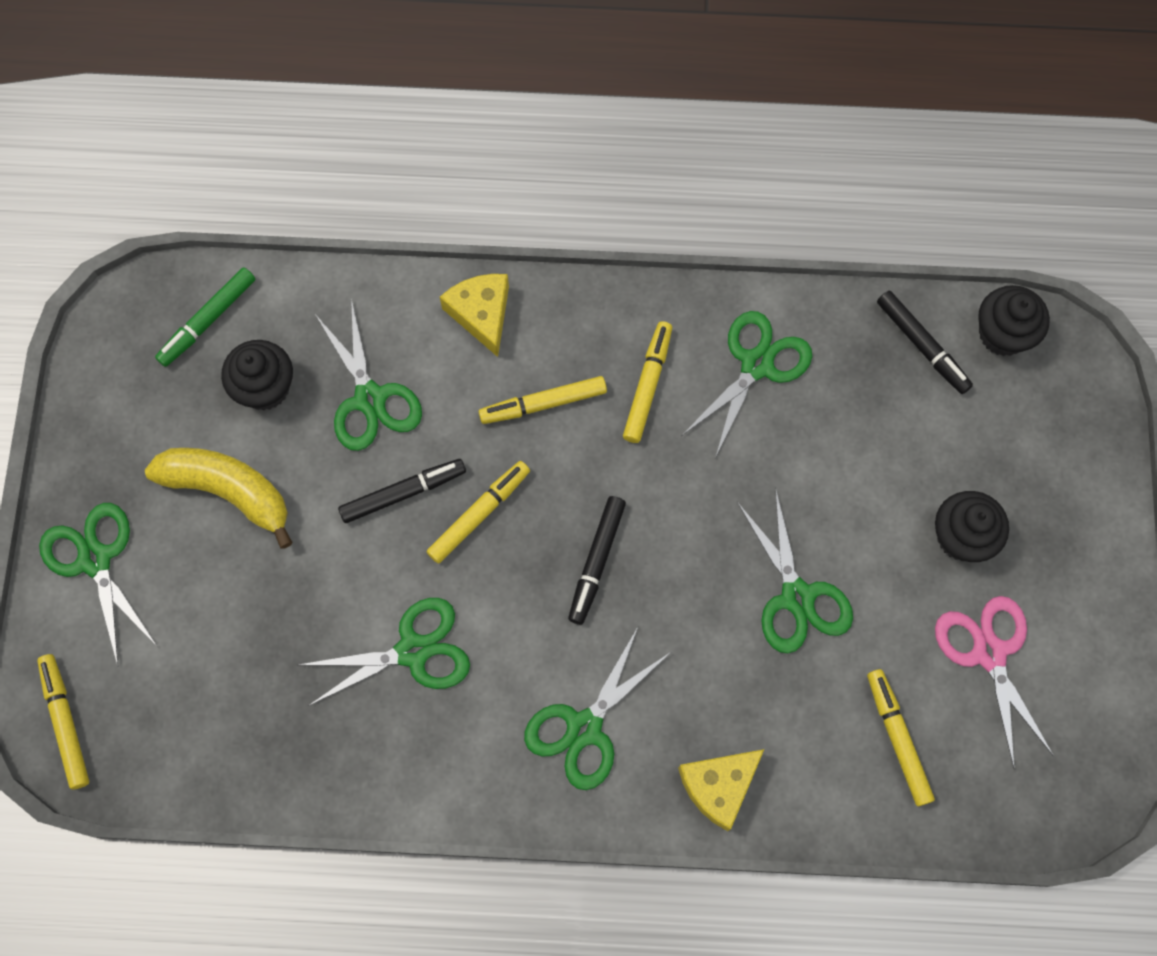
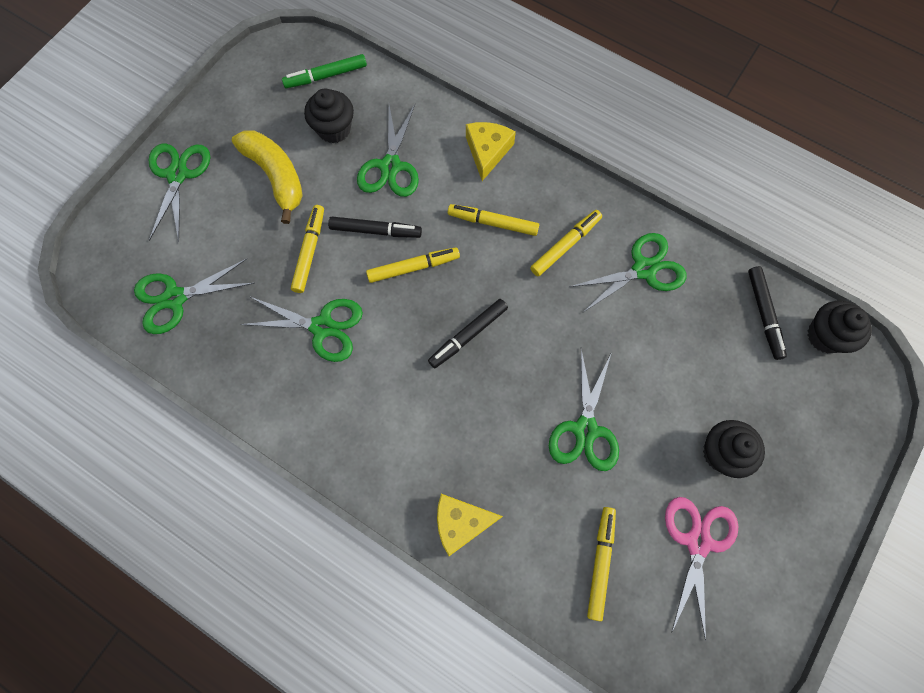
camera: 30 degrees right, 0 degrees up
(66, 722) = (101, 257): yellow marker -> yellow marker (310, 251)
(584, 728) = (397, 434): green scissors -> green scissors (175, 298)

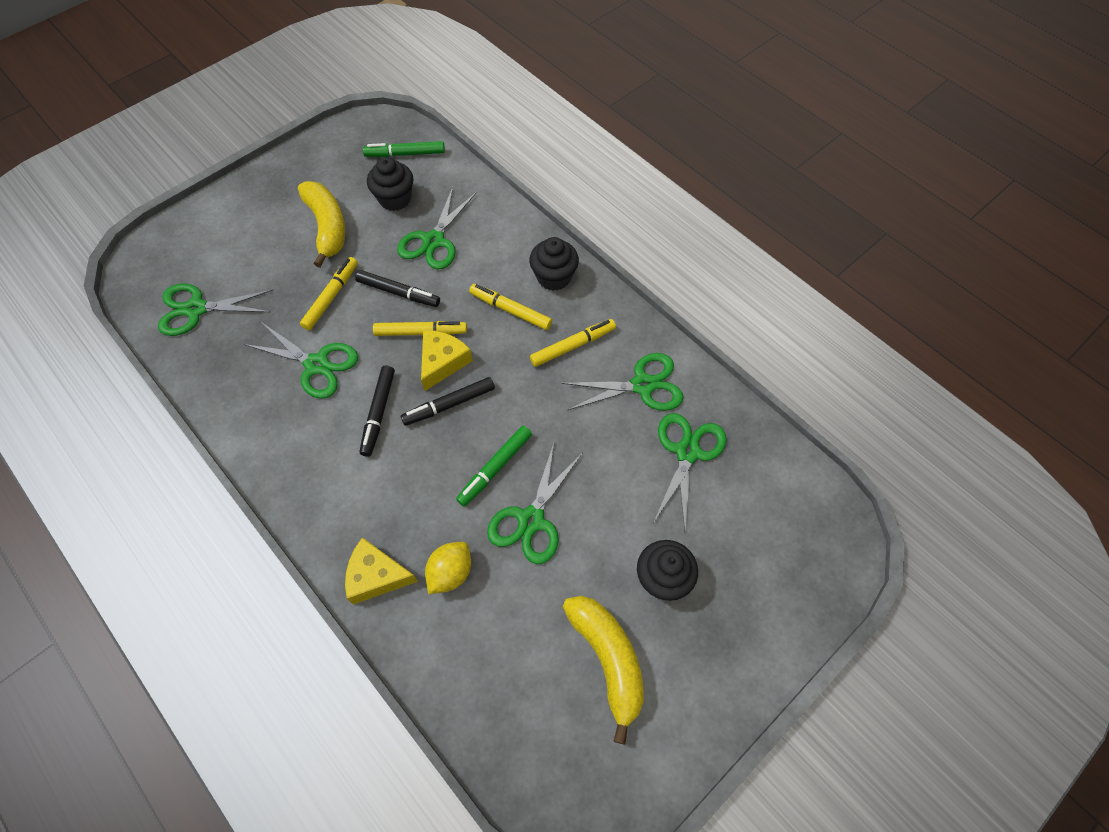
camera: 15 degrees right, 10 degrees down
(178, 174) = (242, 207): green scissors -> green scissors (687, 452)
(487, 151) = (528, 247): yellow cheese -> yellow cheese (442, 362)
(529, 500) = (450, 573): none -> yellow lemon
(534, 388) = (495, 468): none -> green marker
(600, 562) = (500, 652): yellow marker -> none
(698, 542) = (608, 660): pink scissors -> yellow banana
(763, 314) = (751, 456): black marker -> black marker (378, 413)
(825, 336) = (809, 492): black cupcake -> black cupcake (554, 277)

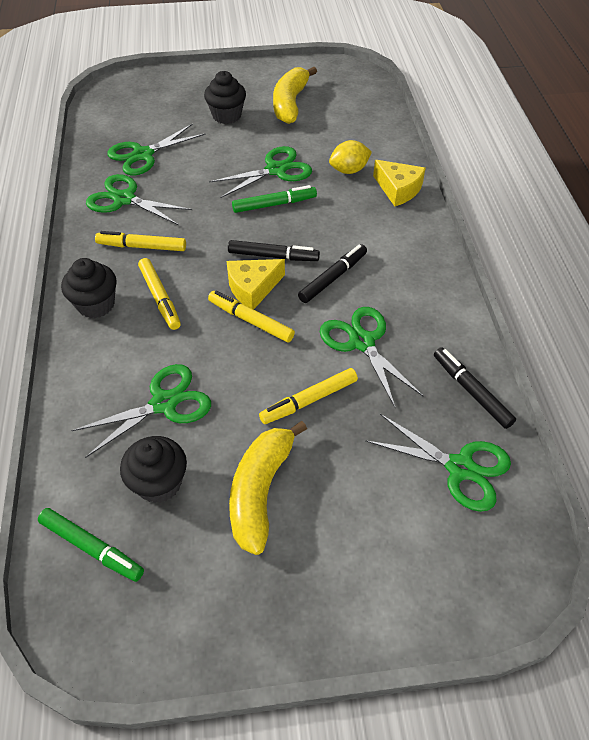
camera: 145 degrees left, 10 degrees down
(398, 293) = (242, 368): black marker -> black marker (471, 391)

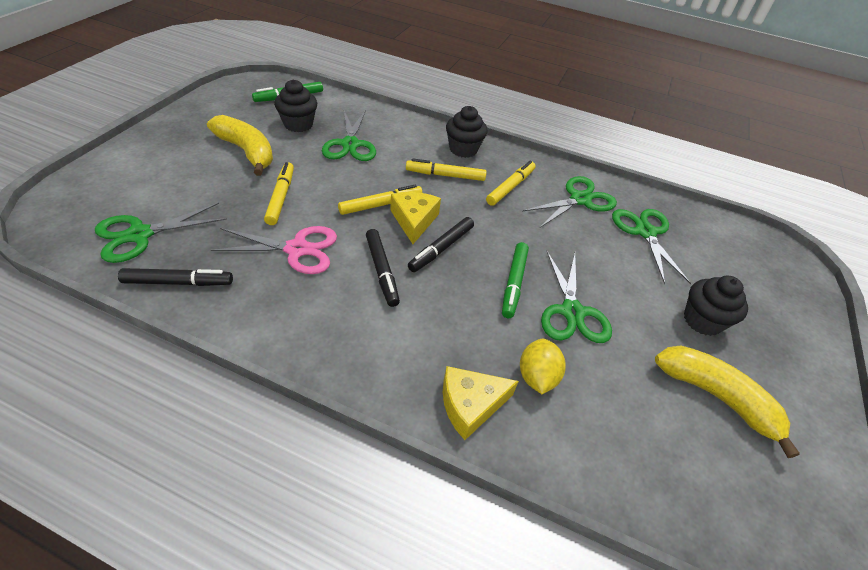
camera: 115 degrees right, 5 degrees down
(362, 342) = (297, 249): green scissors -> pink scissors

